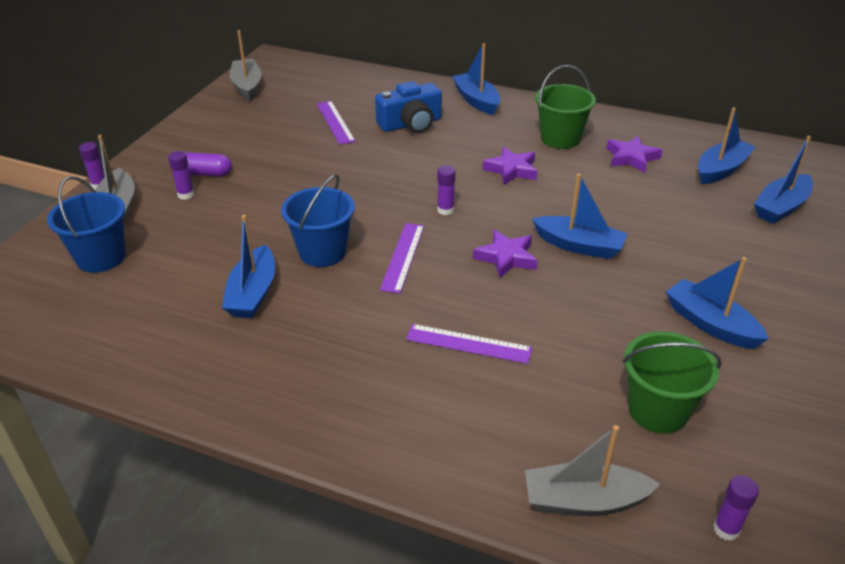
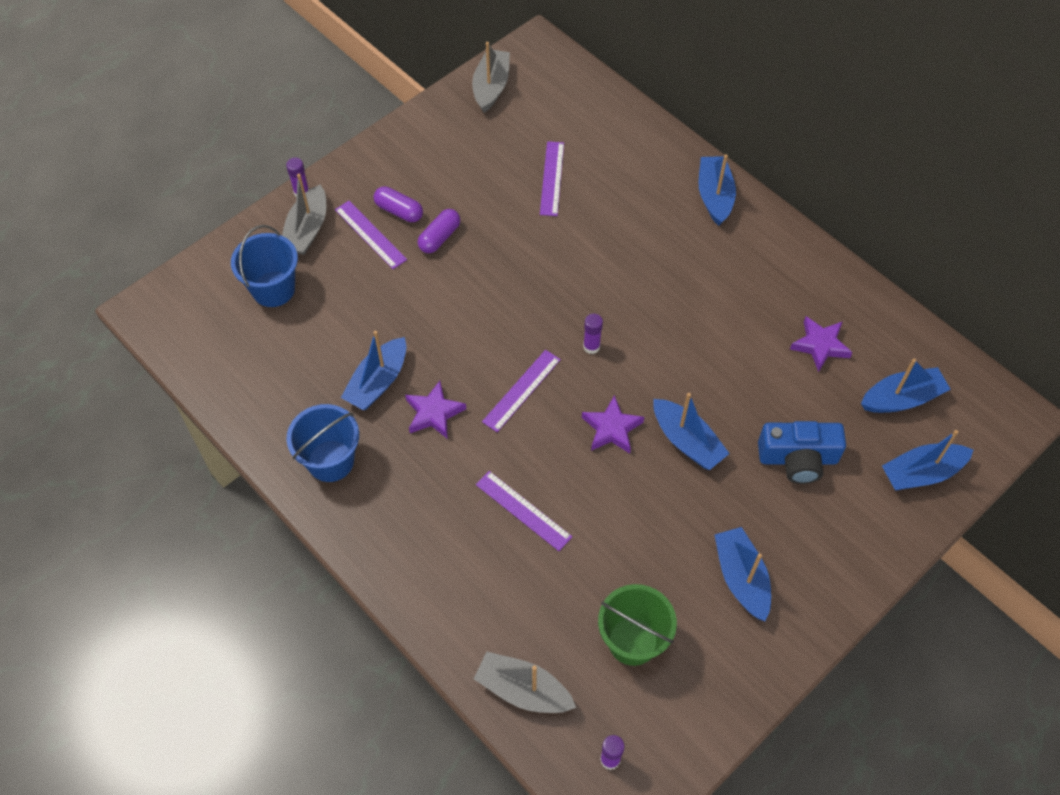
camera: 25 degrees right, 20 degrees up
(186, 195) = (370, 234): purple glue stick -> purple ruler
(256, 180) = (439, 237): none -> purple capsule
(322, 252) = (456, 356): blue bucket -> blue bucket (330, 461)
(411, 124) = (626, 209): blue camera -> blue camera (798, 459)
(511, 170) = (686, 316): purple star -> purple star (434, 413)
(560, 139) = (765, 289): green bucket -> none

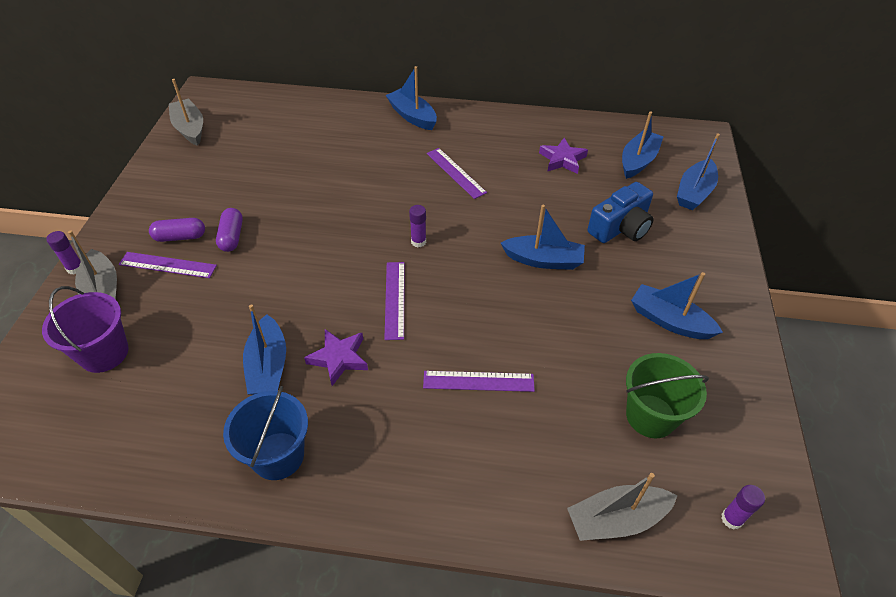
camera: 40 degrees left, 10 degrees down
(273, 289) = (104, 353): blue bucket -> purple bucket
(552, 178) = (288, 158): purple ruler -> purple ruler (456, 172)
(611, 428) = (485, 284): purple star -> none

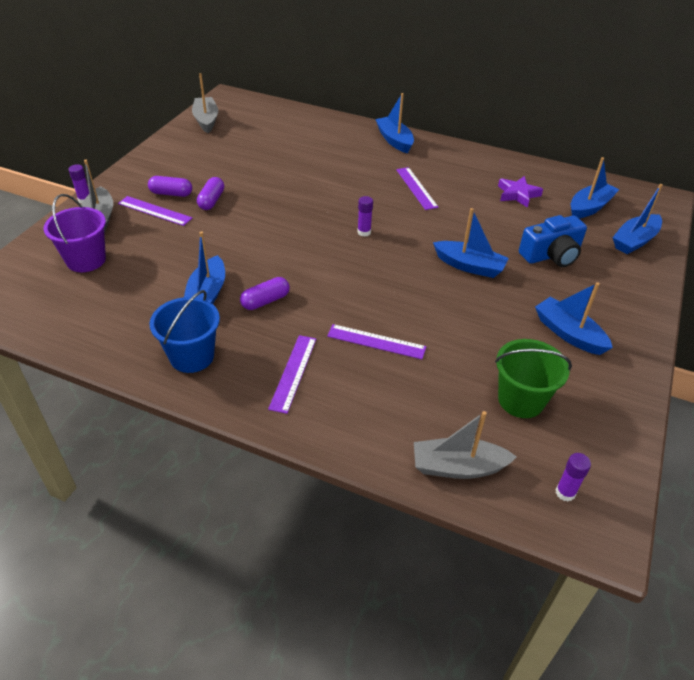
camera: 15 degrees right, 5 degrees down
(339, 358) = (265, 301): purple star -> purple capsule
(395, 299) = (328, 269): purple ruler -> purple ruler (293, 372)

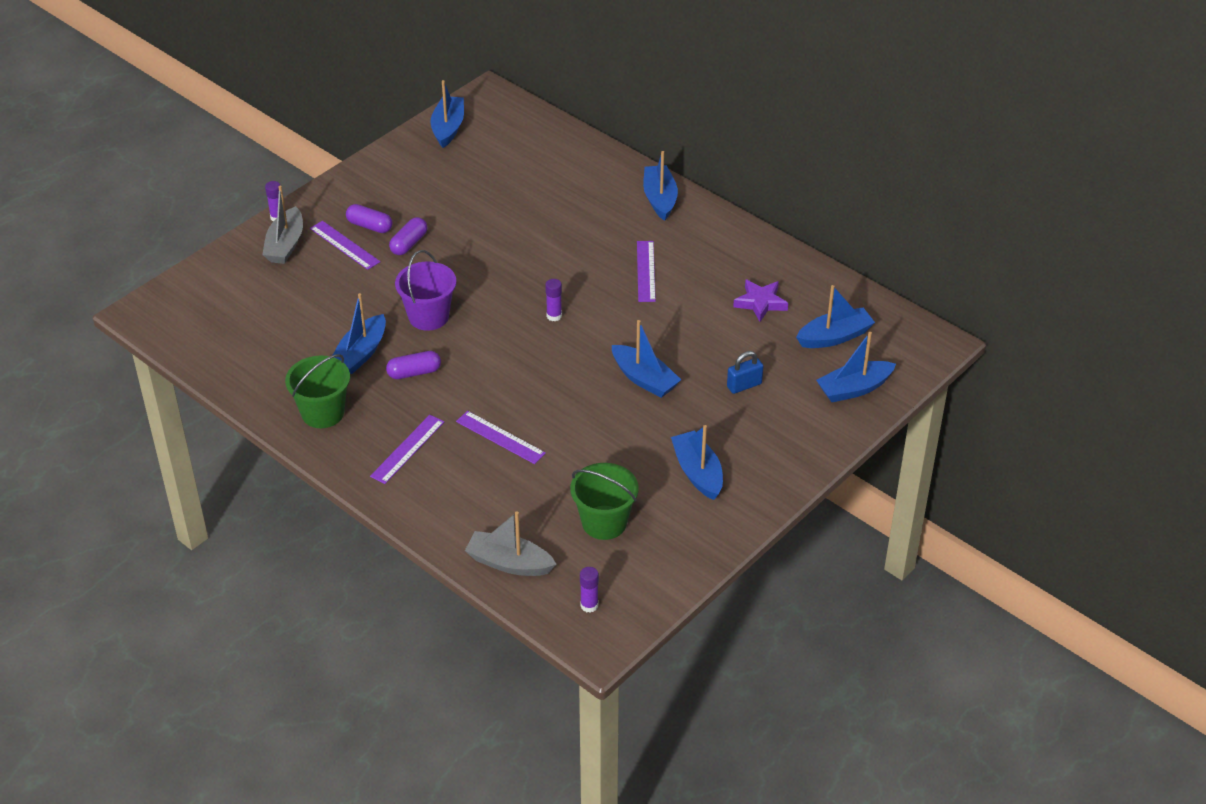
camera: 20 degrees right, 0 degrees up
(86, 260) = (258, 291): purple bucket -> purple bucket (428, 316)
(192, 356) = (323, 413): blue bucket -> green bucket
(206, 120) = (448, 128): grey boat -> blue boat
(551, 255) = (744, 385): blue camera -> blue padlock

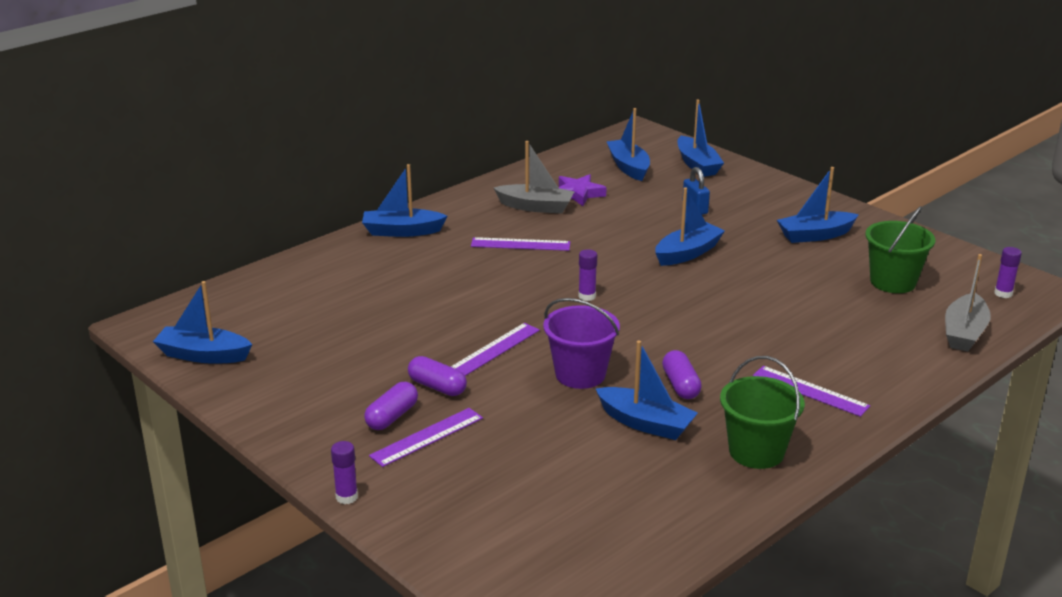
camera: 85 degrees left, 15 degrees down
(285, 245) = (413, 488): grey boat -> grey boat (536, 207)
(500, 437) = (782, 333): purple ruler -> purple ruler (495, 349)

